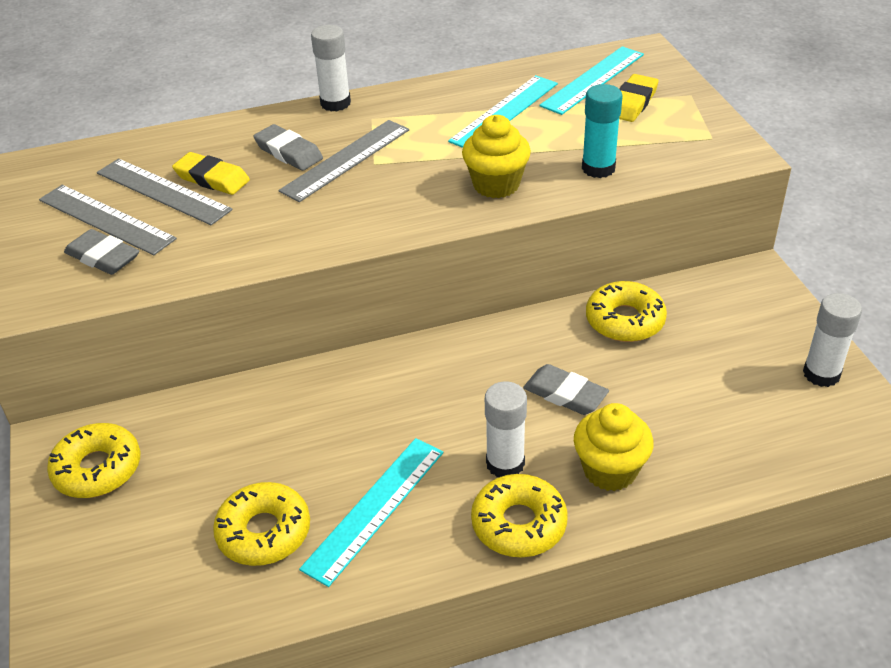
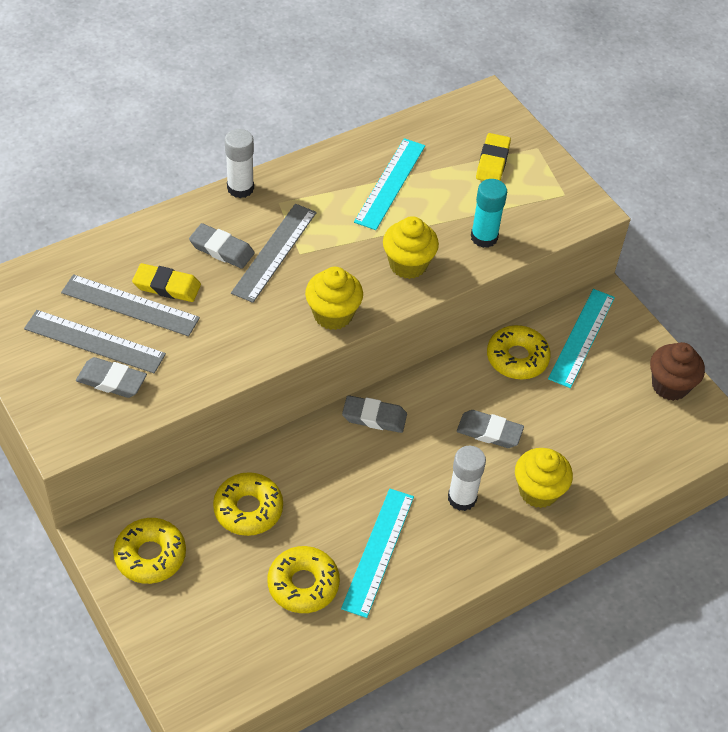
camera: 20 degrees left, 10 degrees up
(386, 222) = (333, 315): none -> yellow cupcake
(426, 359) = (374, 417): none -> grey eraser
(519, 524) = (485, 545): yellow donut -> yellow donut (248, 509)
(593, 80) = (453, 138): turquoise ruler -> turquoise ruler (582, 337)
(821, 374) = (670, 385): white glue stick -> brown cupcake

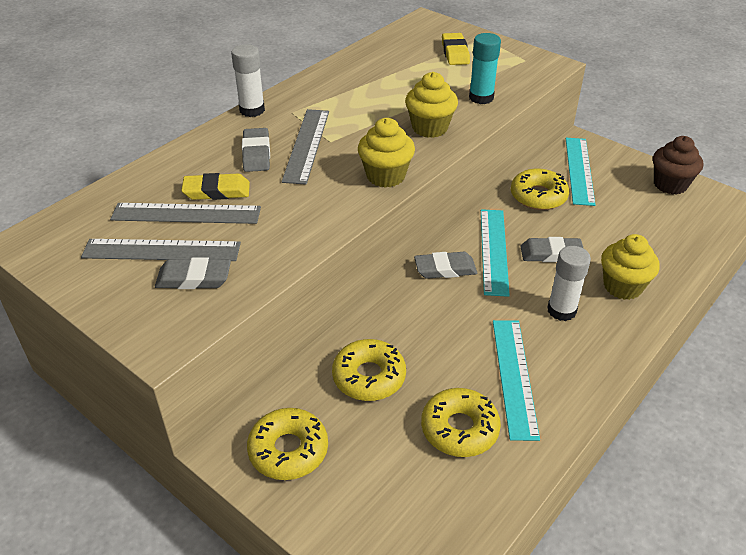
camera: 15 degrees left, 10 degrees down
(222, 249) = (256, 154): grey eraser -> grey eraser turned 75 degrees clockwise
(390, 183) = (380, 81): turquoise ruler -> turquoise ruler (493, 251)

